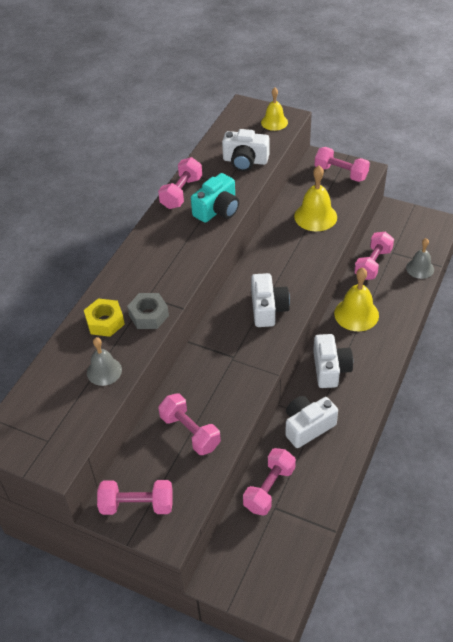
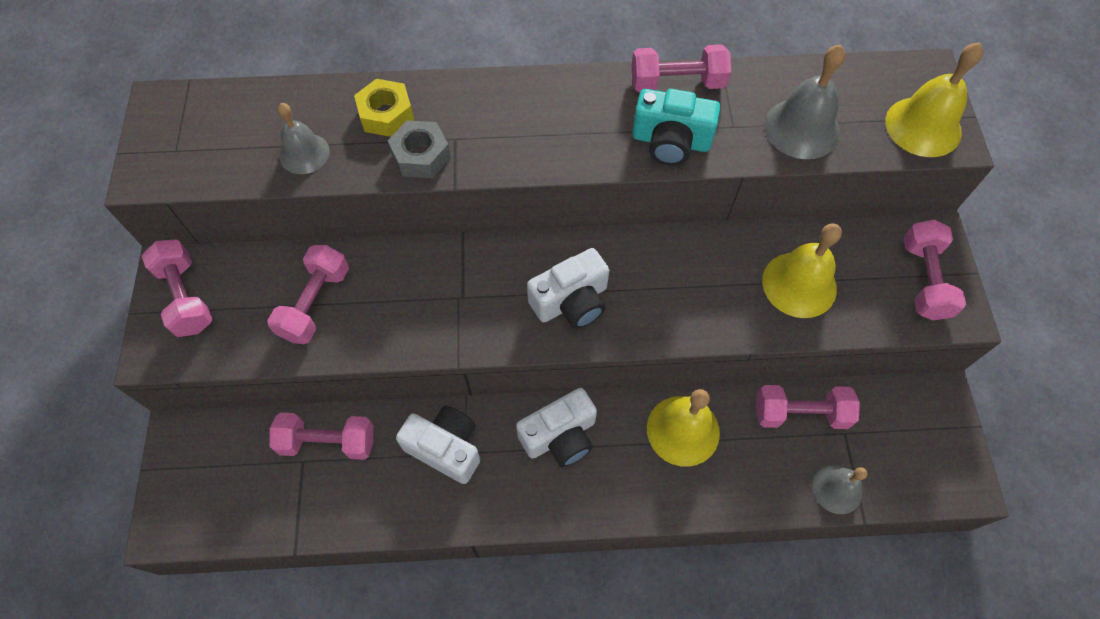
camera: 60 degrees right, 15 degrees up
(245, 161) = (802, 128): white camera -> grey bell
(274, 122) = (923, 126): yellow bell -> yellow bell, size x1.53

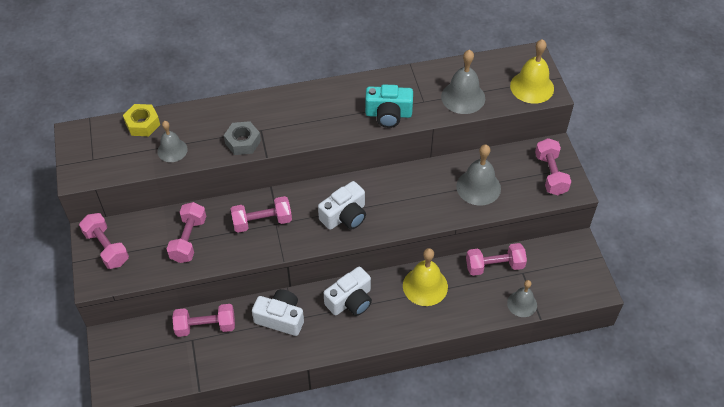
camera: 10 degrees left, 10 degrees down
(386, 114) = (216, 122): yellow nut -> yellow nut (142, 124)
(677, 83) = (387, 81): pink dumbbell -> pink dumbbell (262, 221)
(799, 284) = (478, 187): yellow bell -> grey bell

